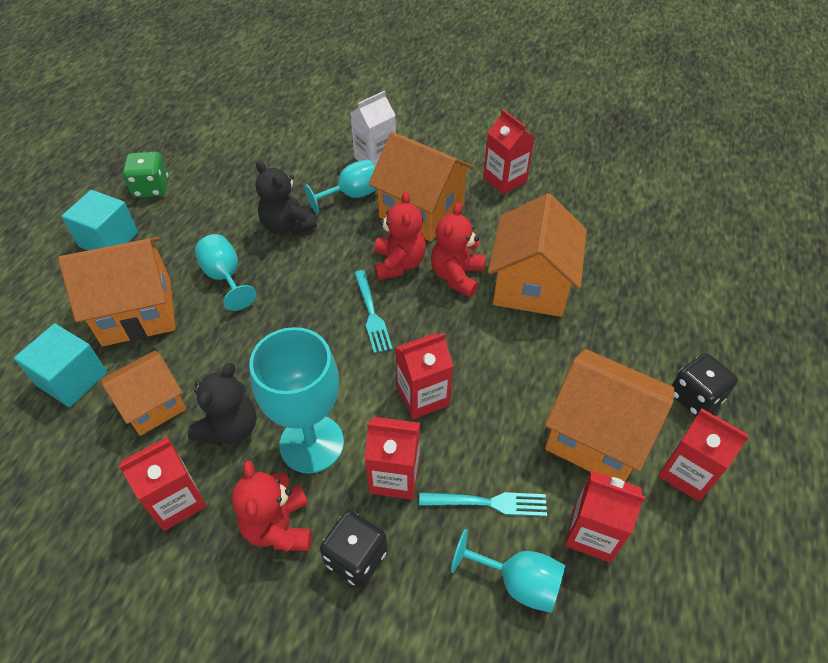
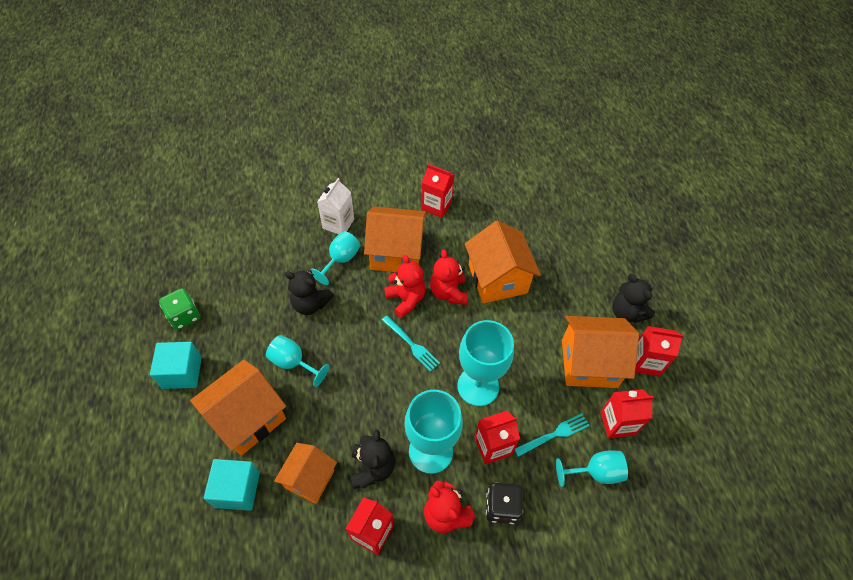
camera: 30 degrees left, 5 degrees up
(423, 396) = (478, 386): red carton -> turquoise goblet
(695, 397) = (626, 312): black dice -> black teddy bear

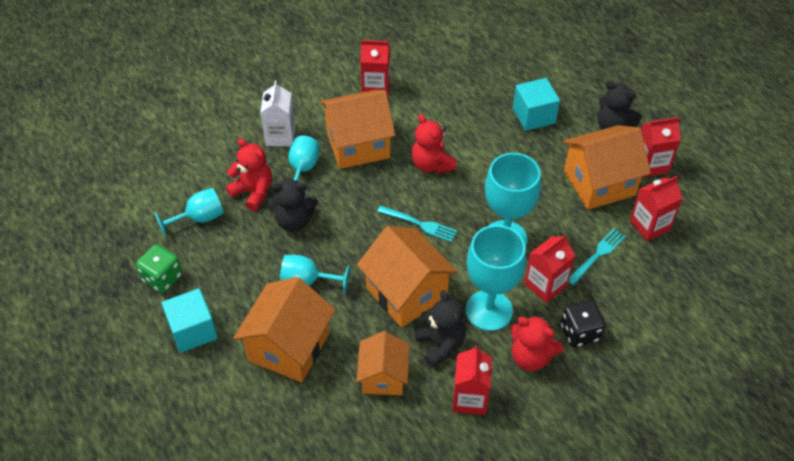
camera: 20 degrees left, 5 degrees down
(237, 489) = (315, 412): turquoise cube -> turquoise cube (534, 116)
(406, 299) = (392, 185): red teddy bear -> red teddy bear (253, 192)
(497, 279) = (474, 136): orange house -> orange house (406, 293)
(595, 472) = (650, 273): turquoise goblet -> turquoise goblet (199, 218)

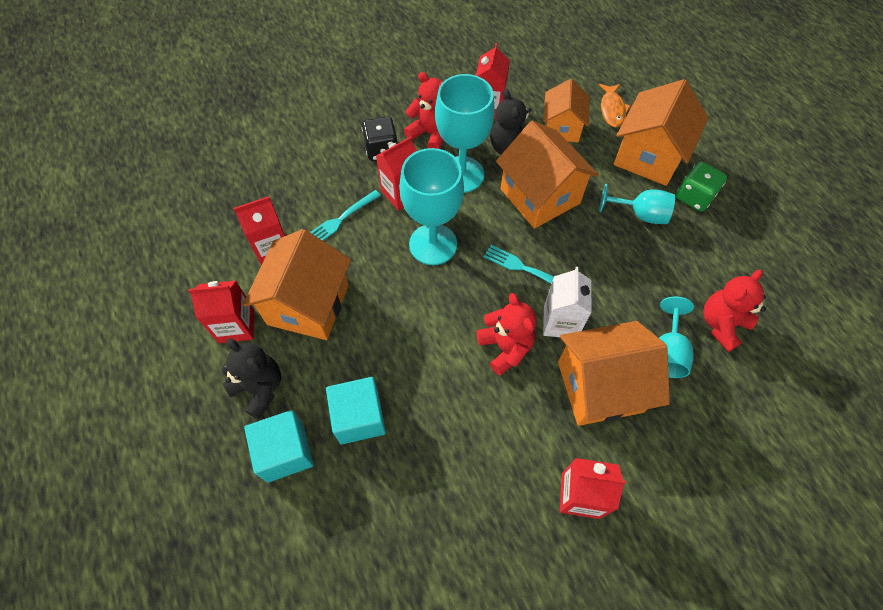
camera: 175 degrees left, 10 degrees up
(162, 278) = (791, 228): green dice -> green dice (694, 197)
(193, 331) = (742, 176): turquoise cube -> turquoise cube (285, 452)
(199, 218) = (776, 294): turquoise goblet -> none
(253, 192) = (721, 324): red teddy bear -> red teddy bear turned 90 degrees clockwise
(280, 136) = (706, 410): white carton -> white carton (560, 322)
(294, 221) = (665, 282): black teddy bear -> none
(322, 407) = (612, 109): none -> orange fish
(599, 183) = (308, 305): orange house -> orange house turned 60 degrees counterclockwise

